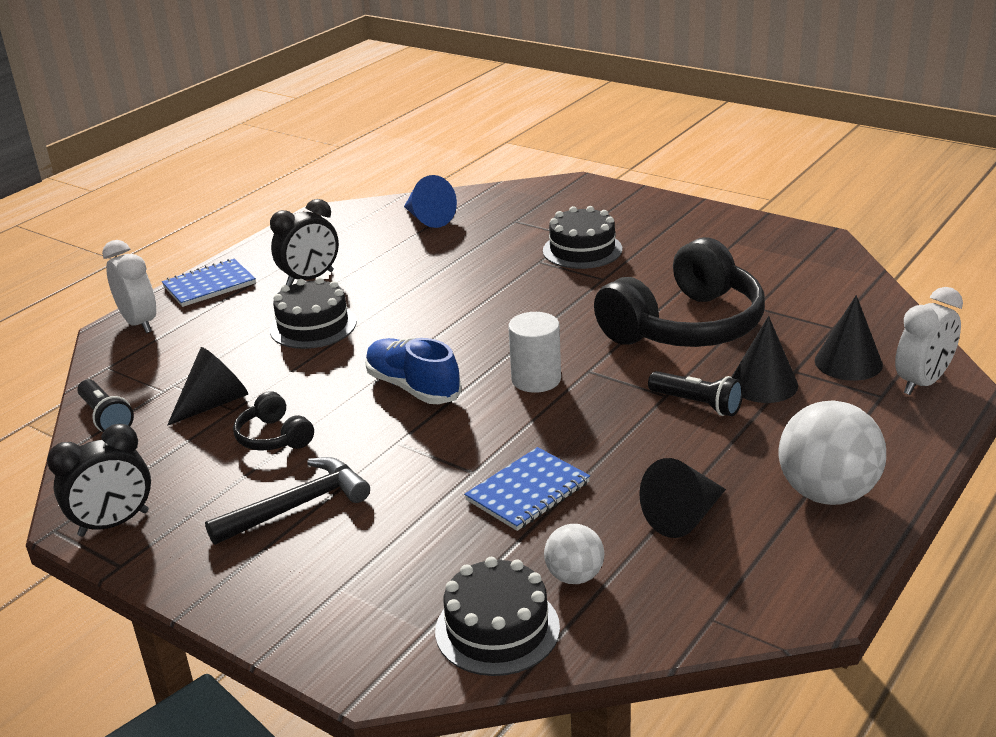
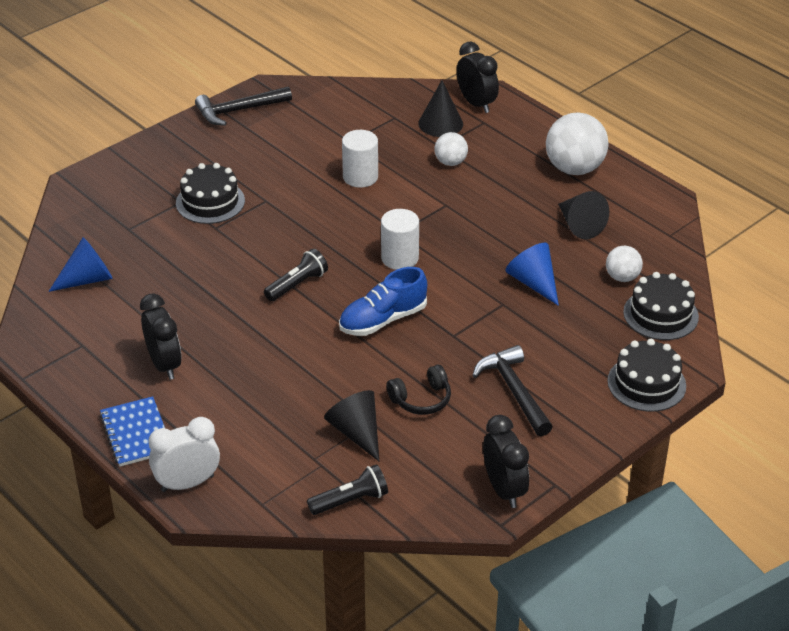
camera: 80 degrees left, 10 degrees up
(313, 326) = (256, 368): black cake -> black cake (646, 383)
(528, 491) = (533, 283): blue notebook -> blue cone
(685, 326) = (360, 177): black headphones -> white cylinder
(697, 404) = (462, 194): black flashlight -> black flashlight (297, 284)
(762, 232) = (238, 111): none -> black hammer
(763, 384) = (450, 162): black cone -> white ball
(922, 382) = (476, 104): white clock -> black clock

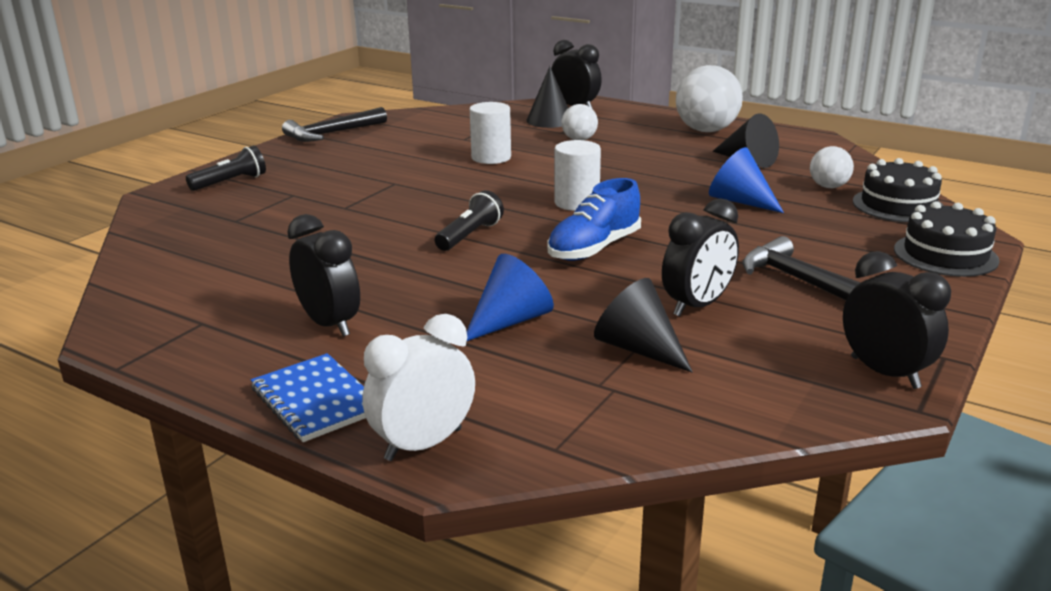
camera: 15 degrees left, 15 degrees down
(87, 279) = (192, 265): blue cone -> blue cone (510, 321)
(210, 202) = (329, 191): black cake -> none
(350, 500) = (686, 421): black flashlight -> black flashlight (231, 182)
(421, 399) = (697, 306): black headphones -> black clock

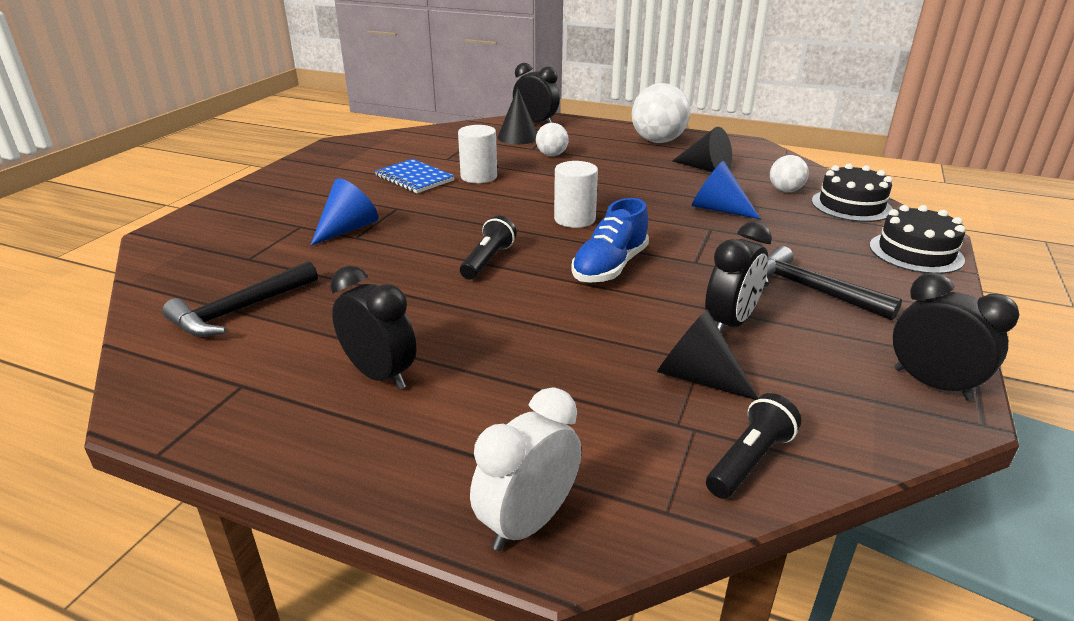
camera: 10 degrees left, 5 degrees up
(231, 182) = (233, 216): black flashlight -> black flashlight (749, 460)
(316, 400) = (393, 475): blue notebook -> blue notebook (414, 178)
(332, 133) = (320, 159): black hammer -> black hammer (240, 311)
(510, 321) = (561, 355): blue cone -> blue cone (347, 229)

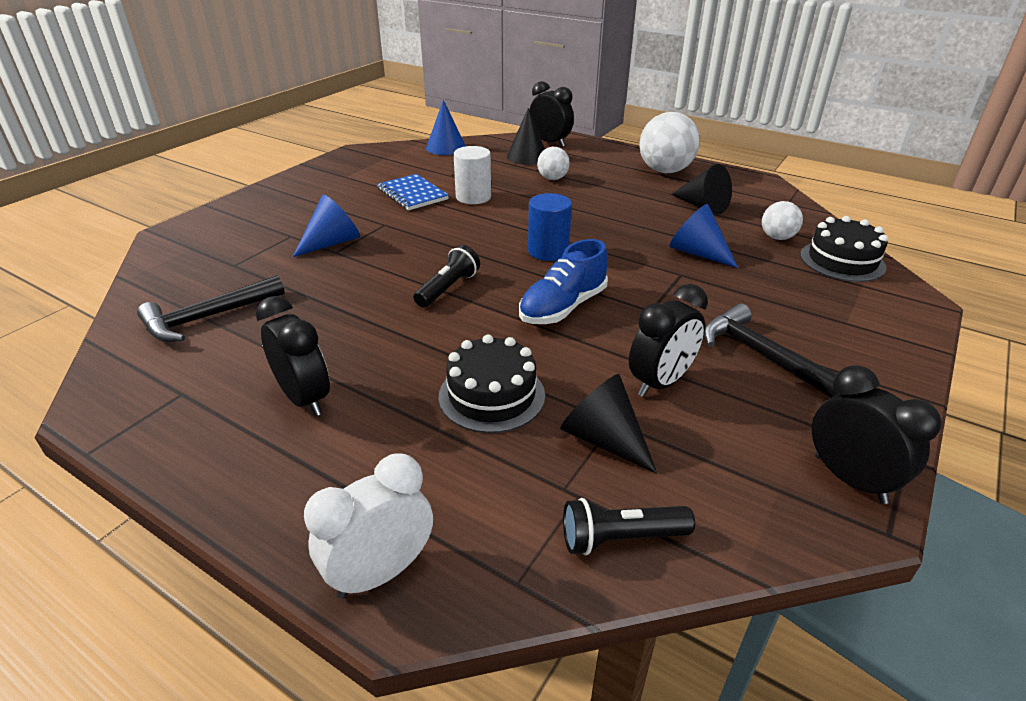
camera: 10 degrees right, 5 degrees up
(431, 134) = (446, 147): none -> blue cone
(574, 219) = (548, 251): white cylinder -> blue cylinder
(749, 460) = (620, 538): black flashlight -> black flashlight turned 150 degrees counterclockwise
(915, 252) = (892, 323): black cake -> black cake (491, 395)

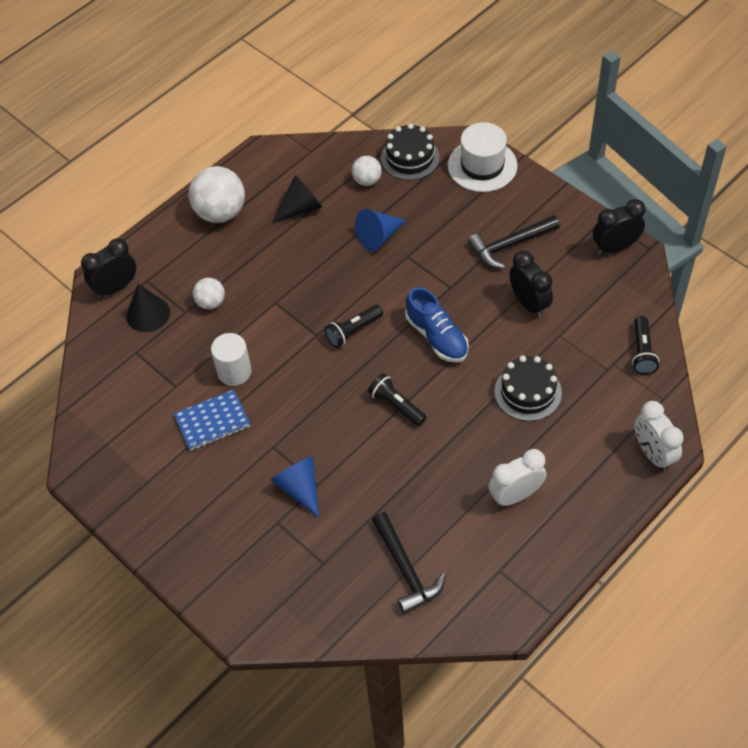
camera: 75 degrees left, 20 degrees up
(304, 398) = (515, 495): black clock -> white clock
(446, 147) = (96, 384): blue cone -> none
(548, 251) = (353, 331): blue cylinder -> black flashlight
(603, 439) = (573, 343): black cone -> none
(888, 316) = (482, 165): none -> white hat

